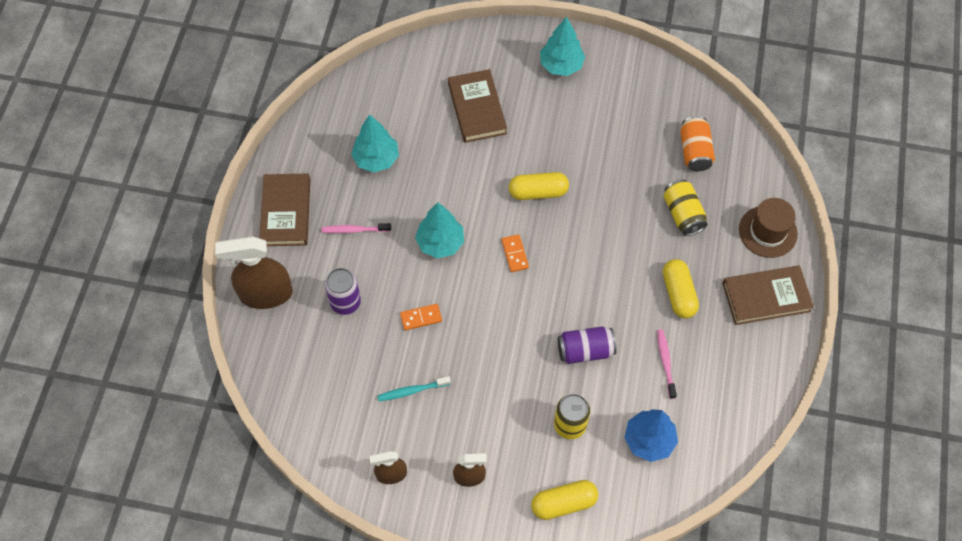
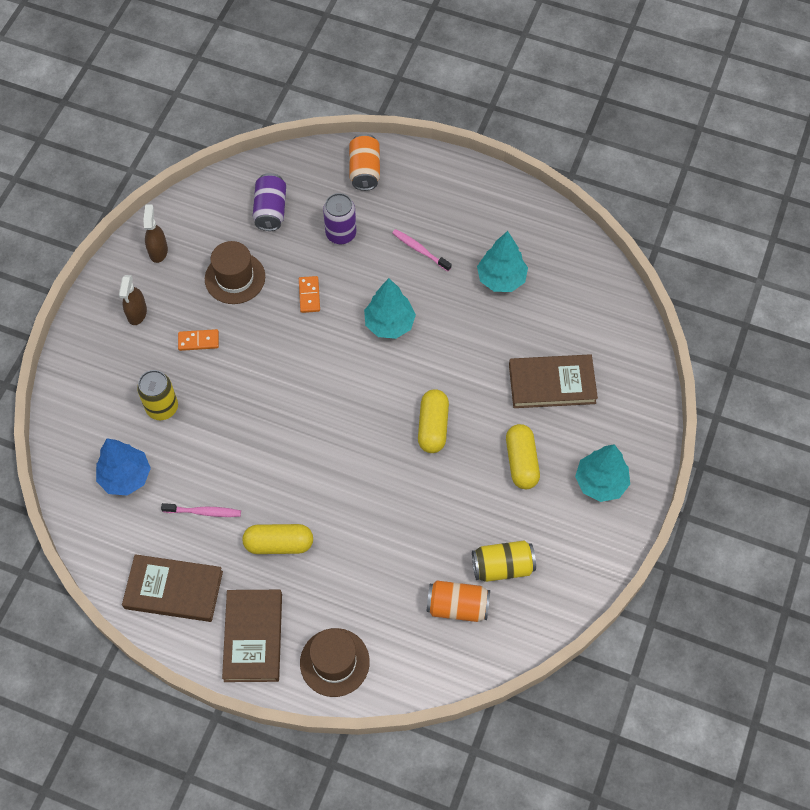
camera: 100 degrees right, 0 degrees up
(265, 294) = (365, 170): brown spray bottle -> orange can
(286, 212) = (452, 194): brown book -> brown book (173, 590)
(354, 230) = (420, 250): pink toothbrush -> pink toothbrush turned 60 degrees counterclockwise
(412, 391) = (235, 278): turquoise toothbrush -> brown hat
(515, 254) = (362, 391): orange domino -> orange domino (198, 341)
(563, 503) = (87, 387): yellow capsule -> yellow capsule (521, 462)
(585, 350) = (237, 437): purple can -> purple can (270, 210)
(683, 214) = (376, 572): yellow can -> yellow can (502, 566)

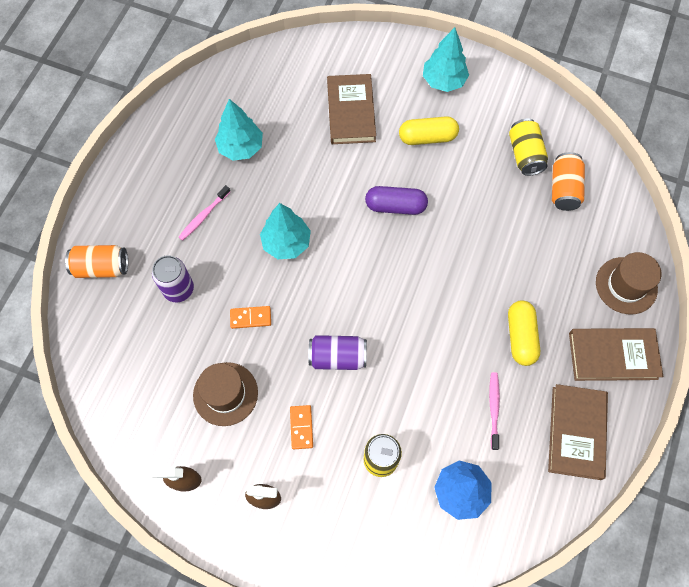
camera: 90 degrees left, 5 degrees up
(270, 210) = (142, 360): purple can -> purple can (337, 357)
(433, 426) = (395, 206): yellow capsule -> purple capsule

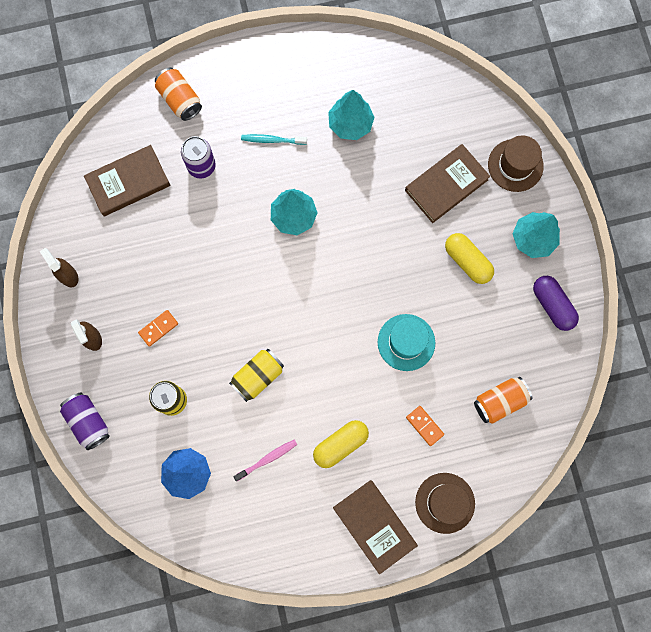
camera: 55 degrees right, 10 degrees up
(204, 216) = (272, 140): pink toothbrush -> turquoise toothbrush
(225, 394) = (146, 257): brown hat -> brown hat (515, 165)
(250, 318) = (215, 234): orange domino -> orange domino (424, 426)
(337, 357) = (229, 318): purple can -> purple can (88, 422)
(395, 206) = (385, 277): purple capsule -> purple capsule (552, 305)
(464, 226) = (406, 342): none -> turquoise hat
(525, 154) = (509, 350): yellow can -> yellow can (258, 376)
(576, 432) = (291, 533): brown book -> brown book (128, 182)

